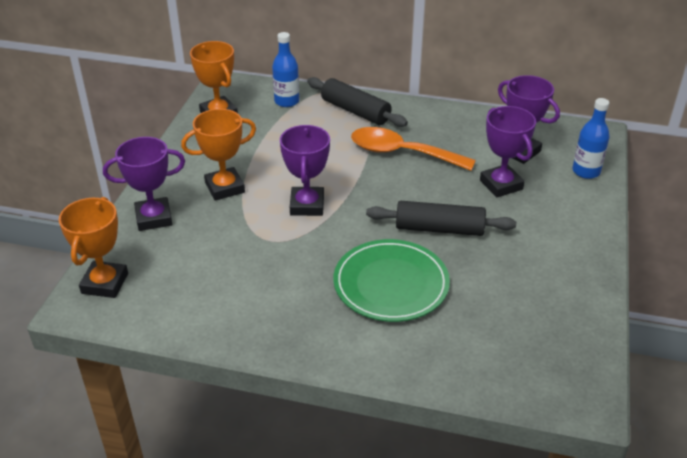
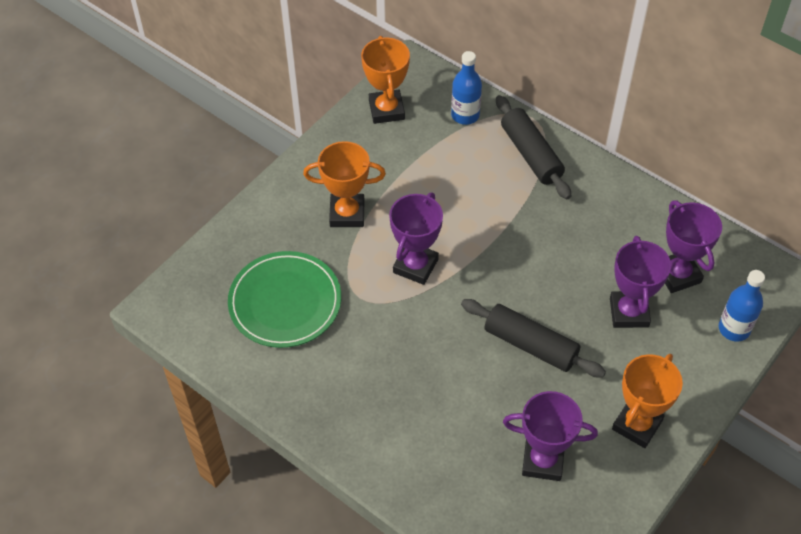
camera: 25 degrees right, 15 degrees up
(105, 283) = (190, 291): orange trophy -> orange trophy (637, 425)
(154, 218) = (264, 228): purple trophy -> purple trophy (543, 461)
(391, 284) = (446, 393): green plate -> green plate (285, 302)
(401, 153) = (548, 231): orange spoon -> none

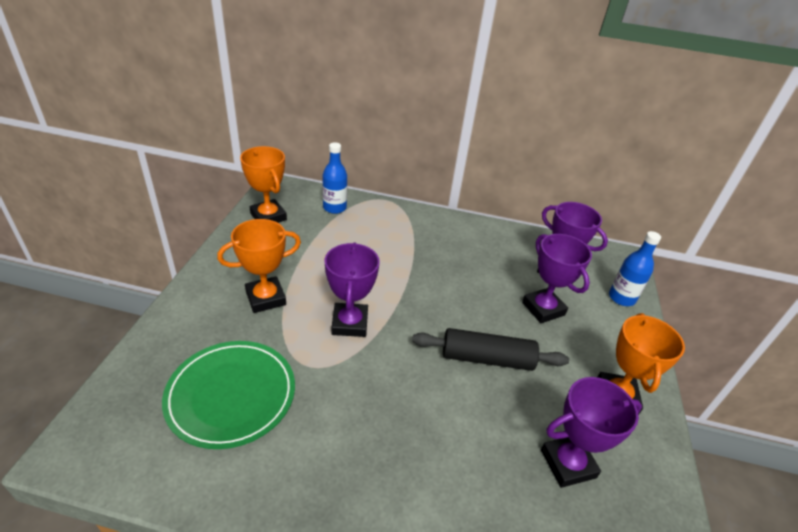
camera: 30 degrees left, 15 degrees down
(531, 154) = (399, 222): black rolling pin -> none

